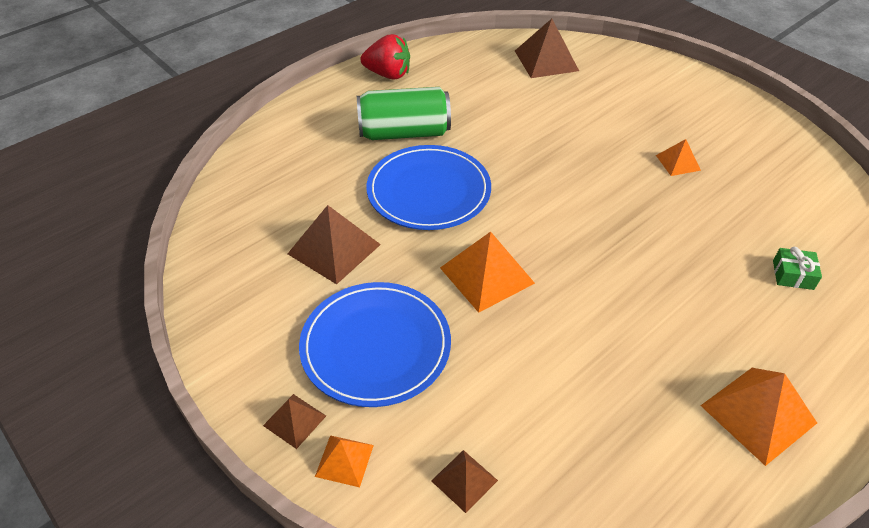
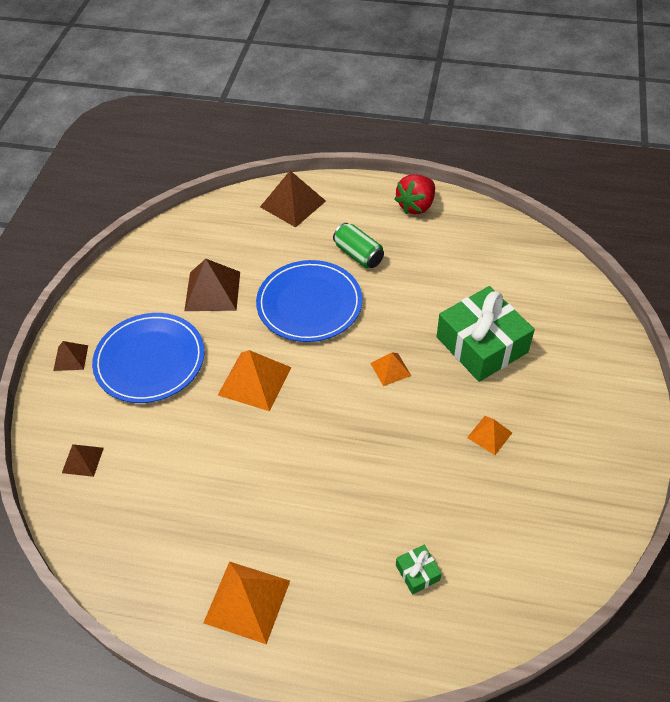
camera: 55 degrees right, 5 degrees up
(344, 460) = (59, 396): orange pyramid -> orange pyramid (390, 369)
(388, 74) = (416, 206): red strawberry -> red strawberry turned 60 degrees clockwise
(404, 132) = (358, 254): green can -> green can, size x0.64
(546, 60) = (540, 283): brown pyramid -> brown pyramid (293, 204)
(580, 119) = (481, 345): none -> green gift

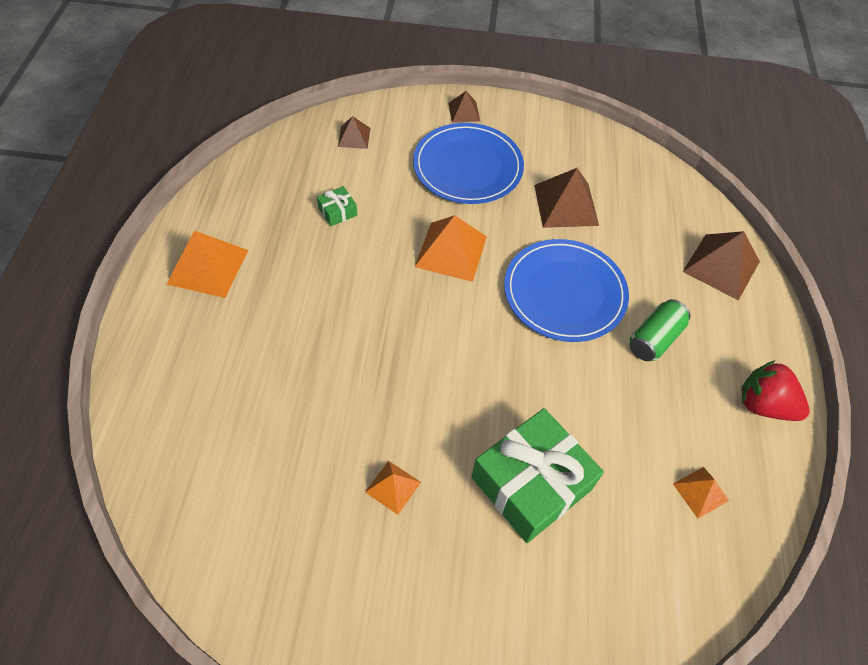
camera: 80 degrees right, 5 degrees up
(390, 369) = (480, 378): orange pyramid -> orange pyramid (700, 492)
(417, 573) = (222, 407): green gift -> green gift (337, 211)

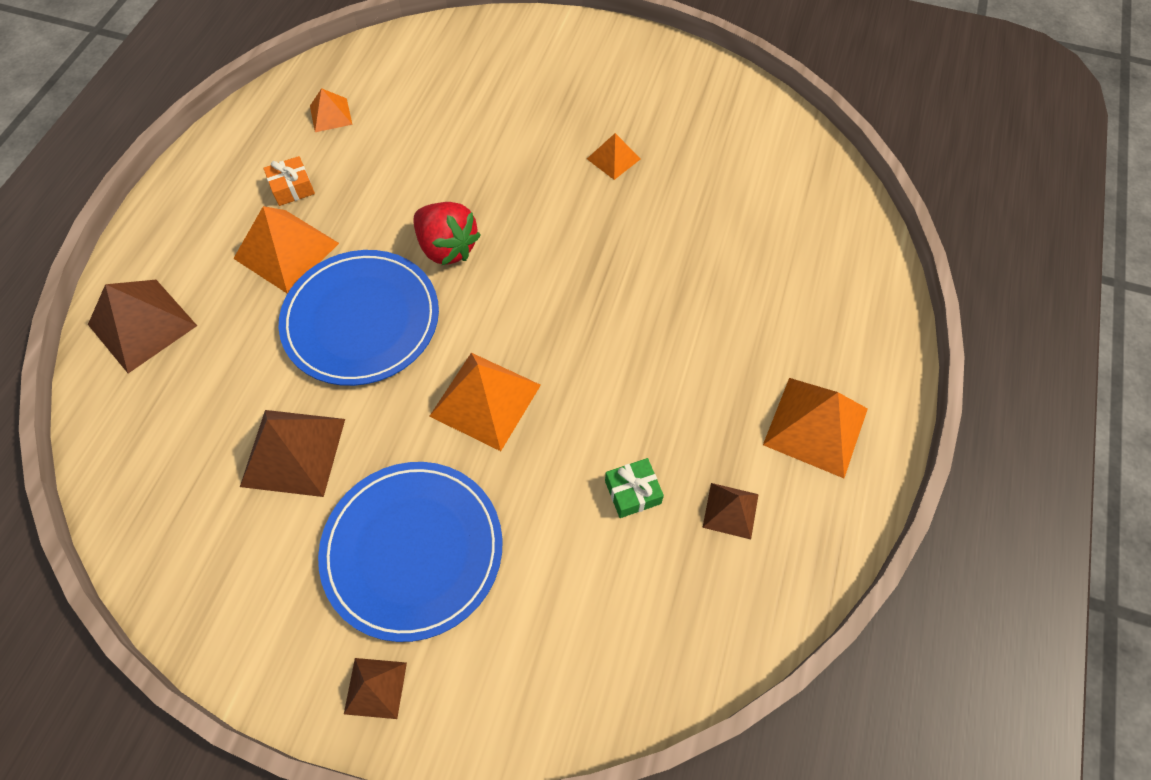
camera: 165 degrees left, 5 degrees up
(354, 137) = (587, 651): brown pyramid -> brown pyramid (730, 510)
(531, 483) = (483, 143): green gift -> none
(654, 339) = (286, 250): green can -> orange pyramid
(686, 399) = (292, 188): none -> orange gift
(763, 405) = (216, 171): red strawberry -> red strawberry (447, 248)

